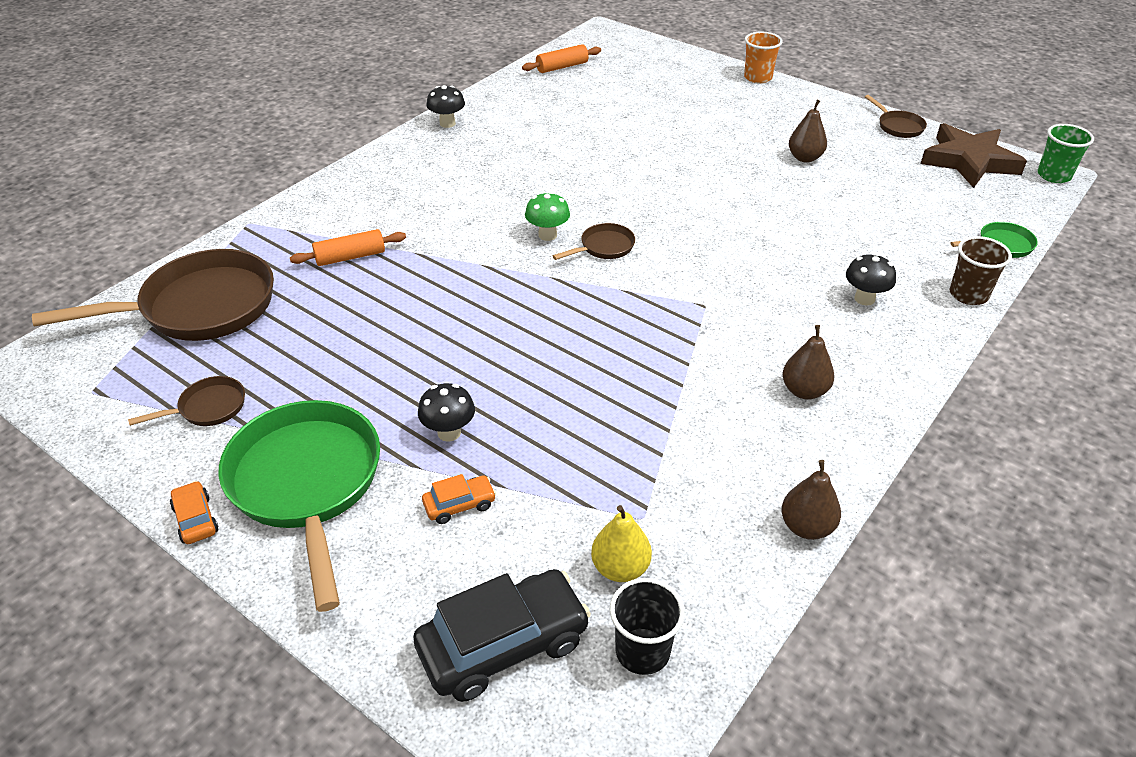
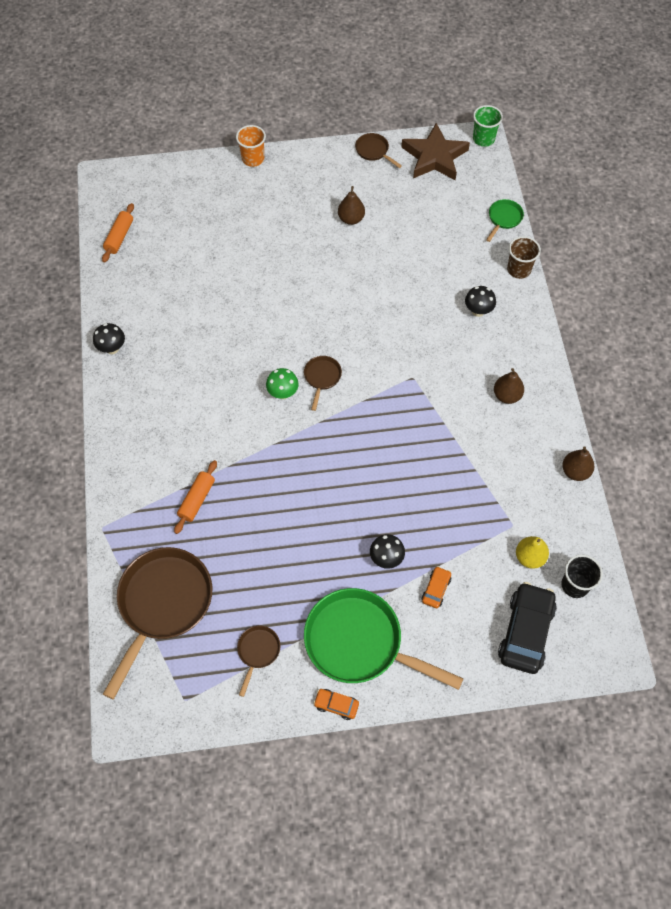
camera: 45 degrees left, 20 degrees up
(898, 126) = (373, 151): brown pan -> brown pan turned 150 degrees counterclockwise

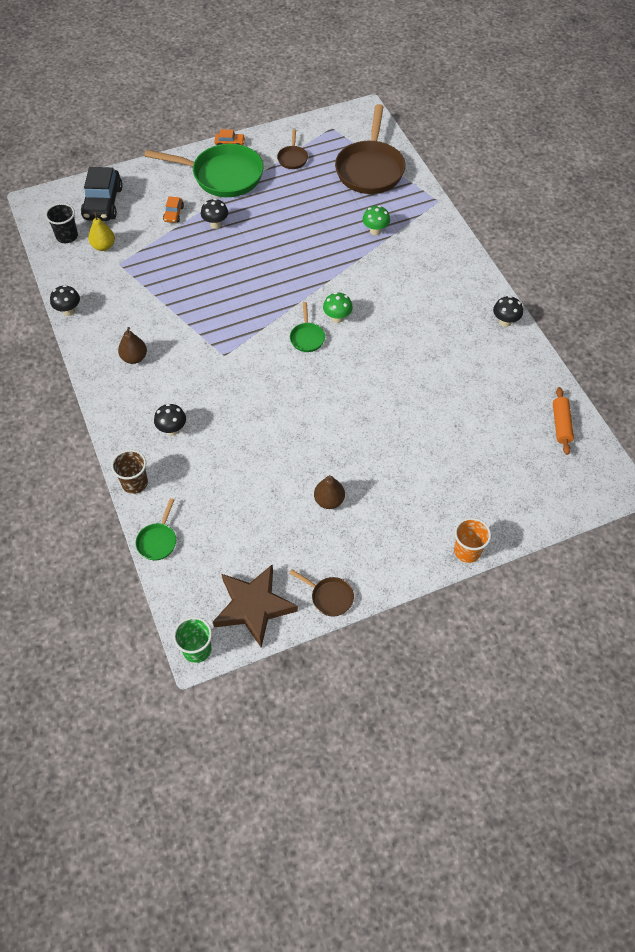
camera: 165 degrees right, 5 degrees down
(197, 500) = (375, 231): orange rolling pin -> green mushroom
(322, 377) = (307, 337): brown pan -> green pan
(575, 471) = (68, 311): brown pear -> black mushroom

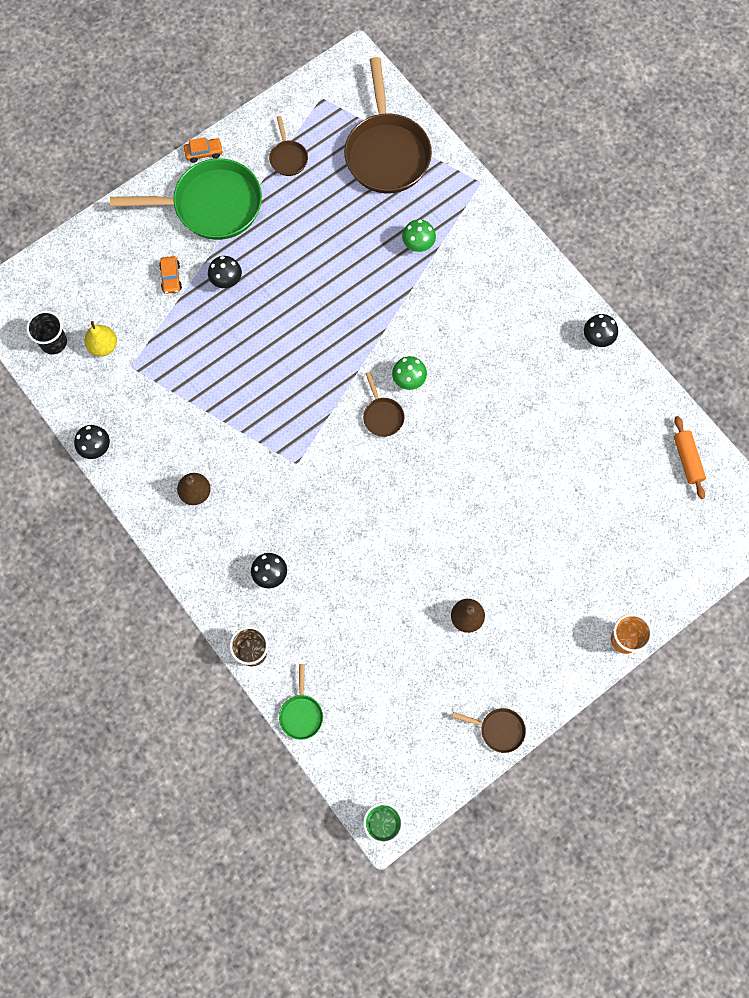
camera: 15 degrees left, 15 degrees up
(103, 203) = (79, 282): black car -> none
(253, 606) = (425, 761): brown star -> none
(307, 337) = (382, 416): green pan -> brown pan

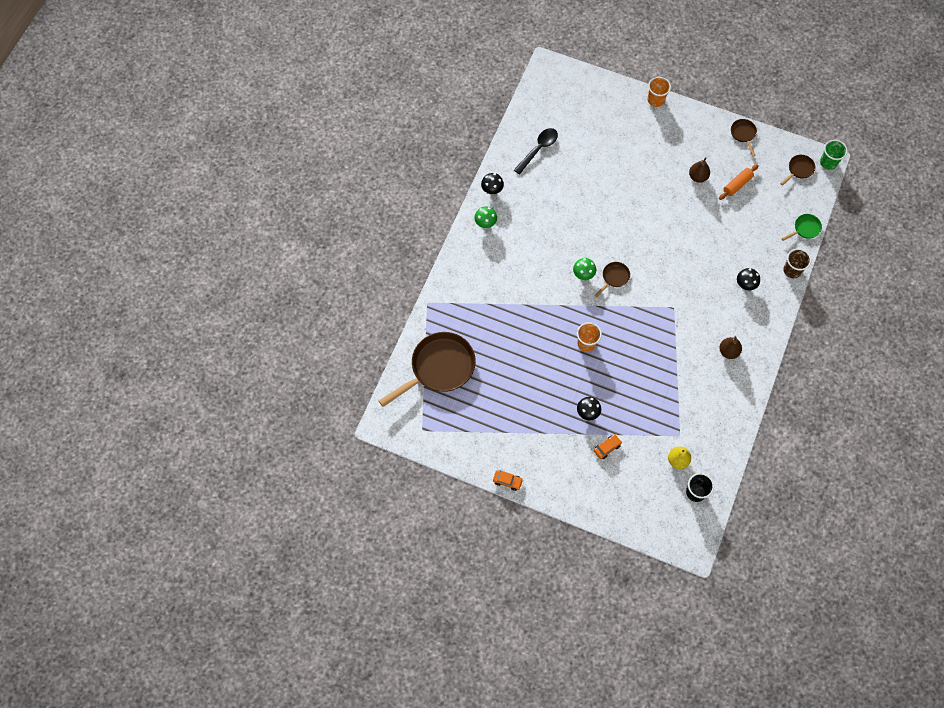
camera: 120 degrees left, 5 degrees down
(96, 448) = (742, 423): black mushroom -> none
(204, 152) = (507, 481): orange car -> orange car turned 150 degrees clockwise
(211, 205) = (542, 453): green pan -> none
(288, 158) = (479, 426): brown pan -> brown pan (799, 169)
(314, 330) = (586, 343): none -> orange cup
(418, 245) = (492, 315): green mushroom -> green mushroom (485, 223)
(629, 431) = (538, 149): none -> black spoon
(687, 460) = (536, 115): orange rolling pin -> orange rolling pin (737, 184)

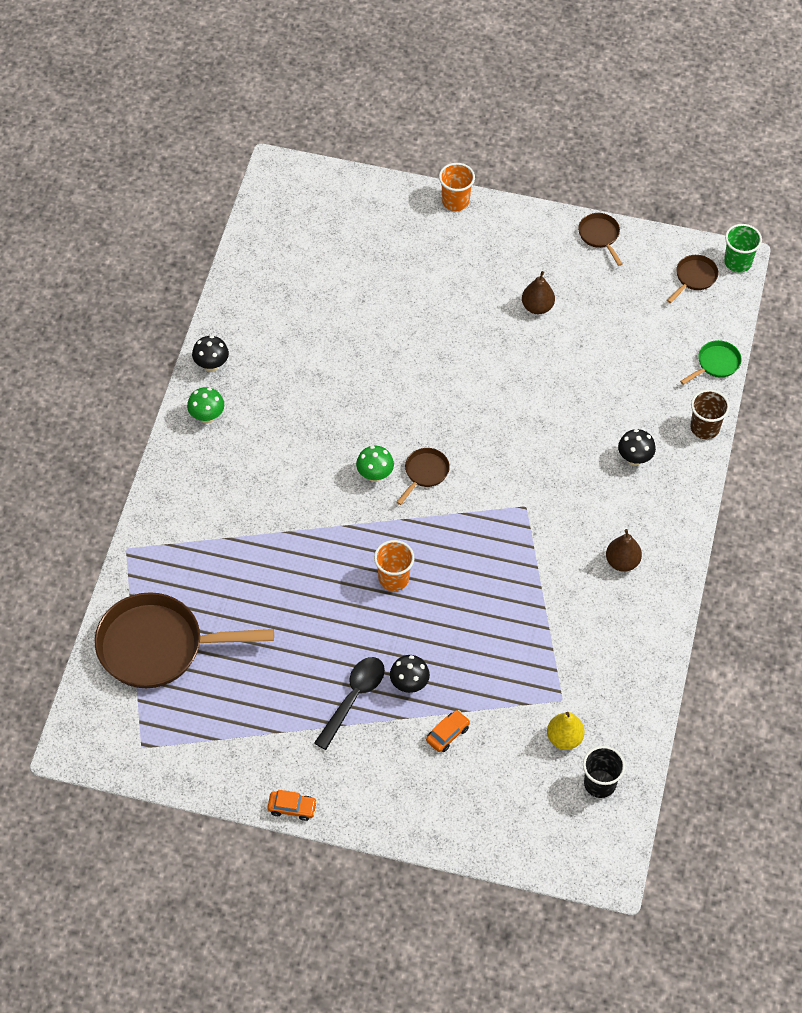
camera: 10 degrees left, 10 degrees down
(439, 368) = (158, 646): brown pan -> brown pan turned 135 degrees counterclockwise
(538, 149) = (278, 295): black spoon -> black spoon (353, 698)
(737, 184) = (600, 311): orange rolling pin -> none

